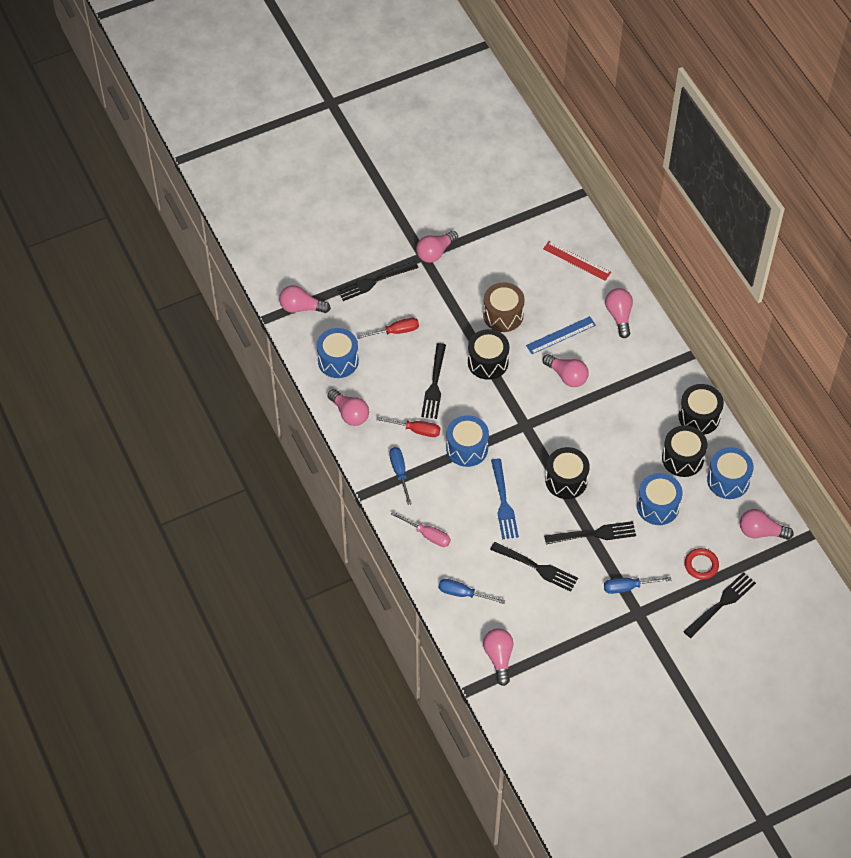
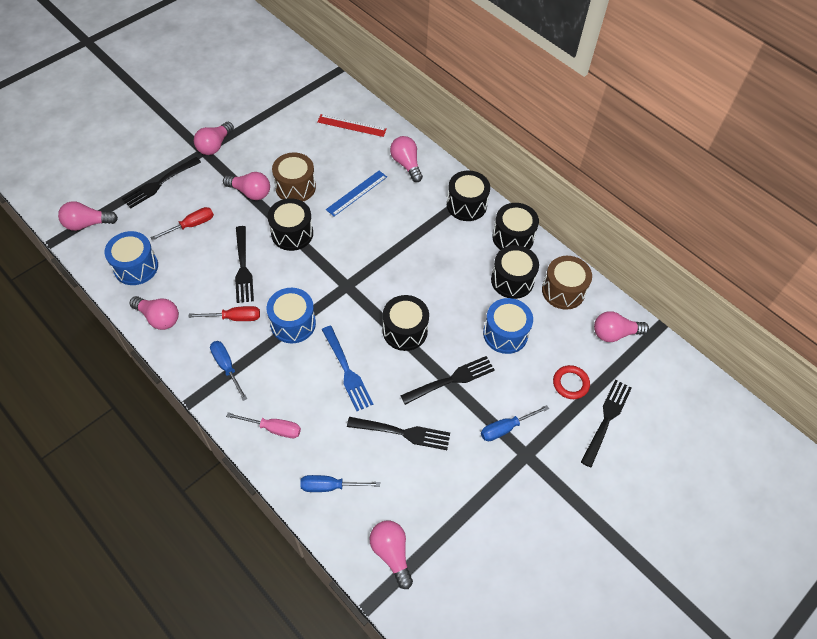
camera: 20 degrees left, 0 degrees up
(567, 376) = (374, 229): pink light bulb -> pink light bulb (250, 192)
(665, 373) = (466, 205): none -> black drum
(728, 480) = (563, 291): blue drum -> brown drum

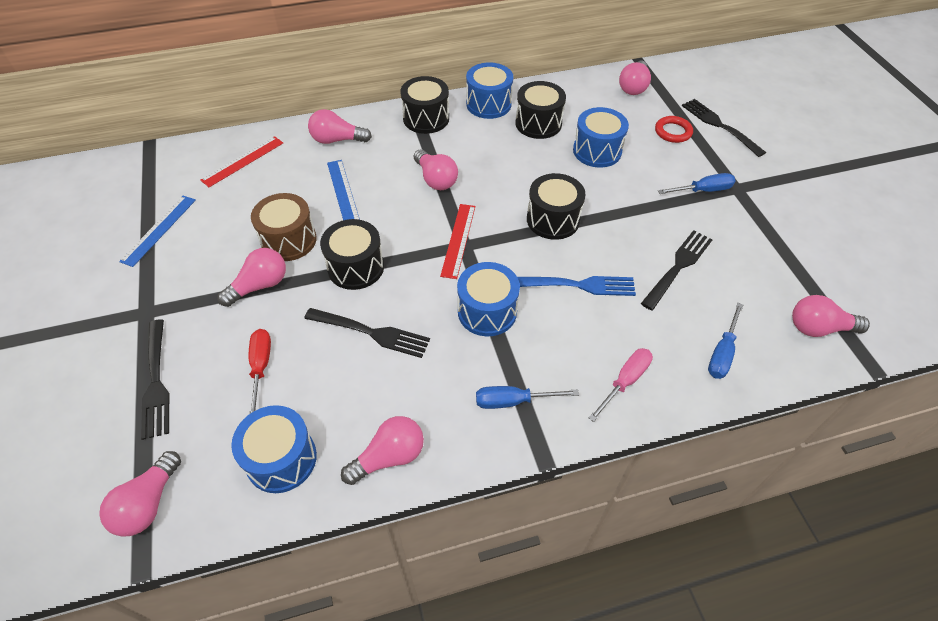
camera: 60 degrees left, 5 degrees down
(214, 145) = (148, 297): pink light bulb -> pink light bulb (436, 179)
(234, 318) = (443, 367): red screwdriver -> none
(267, 119) = (159, 230): none -> blue ruler
(349, 280) = (458, 240): none -> red ruler
(450, 380) = (631, 208): black fork -> none
(506, 428) = (703, 190): blue screwdriver -> blue screwdriver turned 105 degrees counterclockwise
(513, 237) = (488, 104): black drum -> blue drum
(563, 291) = (570, 98): brown drum -> none

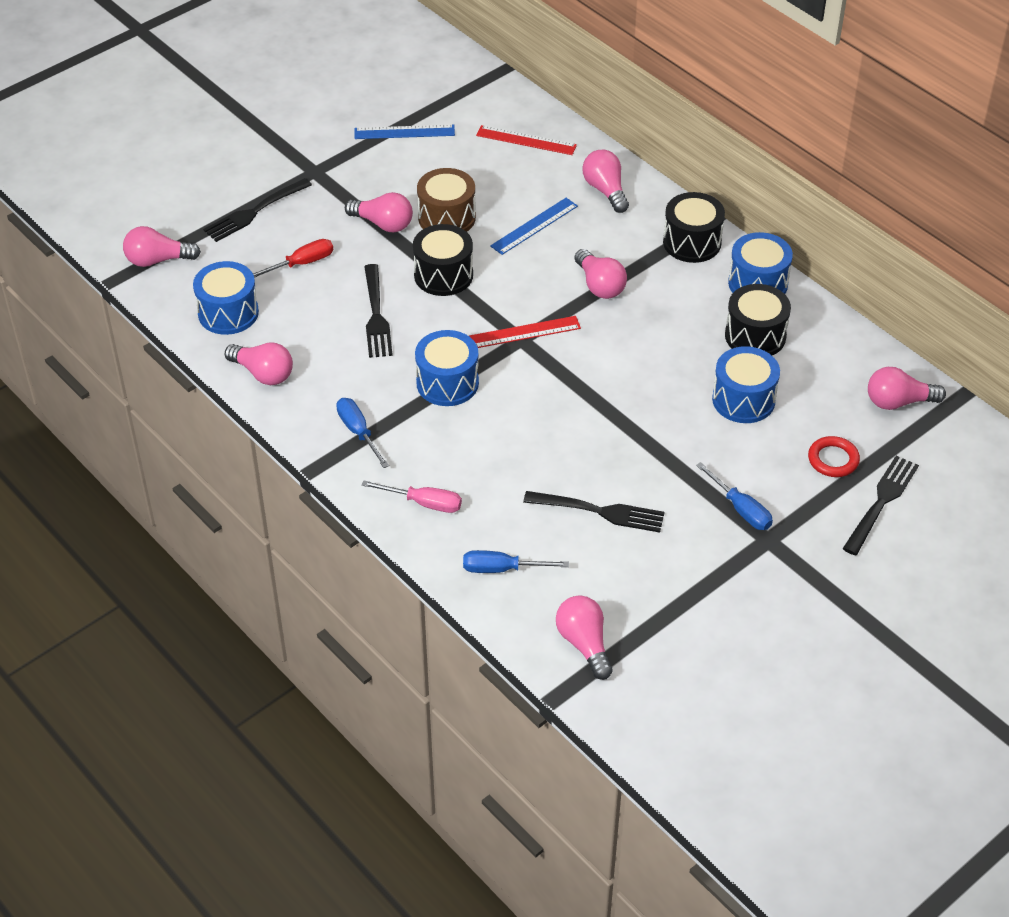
camera: 65 degrees right, 5 degrees down
(436, 179) = (599, 285): pink light bulb -> pink light bulb turned 60 degrees counterclockwise
(553, 219) = (603, 394): black drum -> none
(578, 285) = (522, 439): blue fork -> none

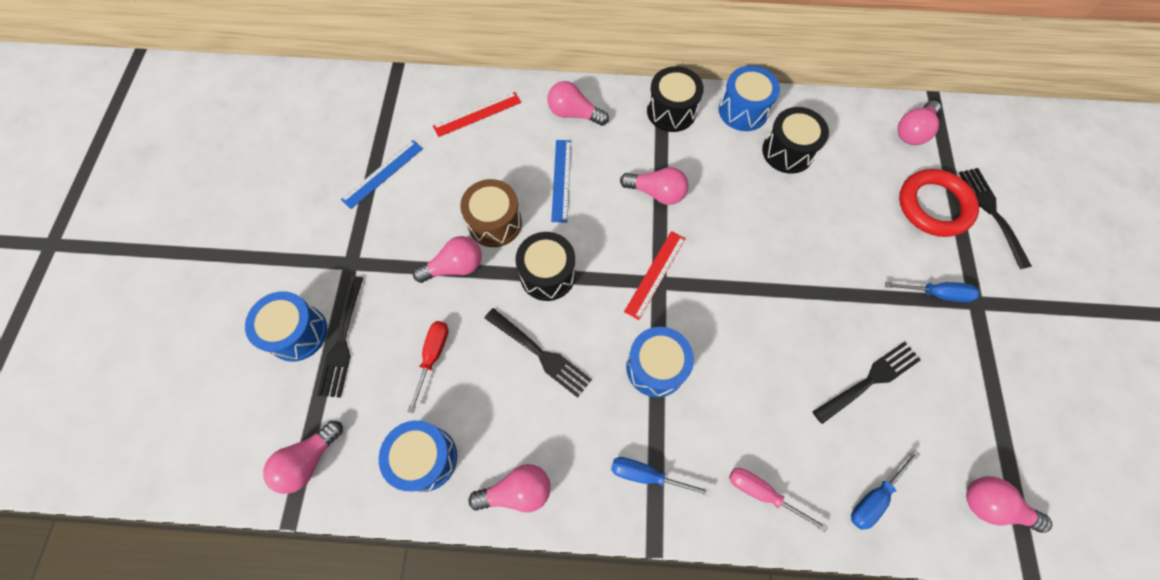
camera: 45 degrees left, 20 degrees up
(424, 503) = (762, 493): pink screwdriver -> pink screwdriver turned 120 degrees counterclockwise
(743, 400) = (838, 206): blue drum -> blue drum (298, 333)
(833, 459) = (934, 206): red ring -> red ring, size x1.76

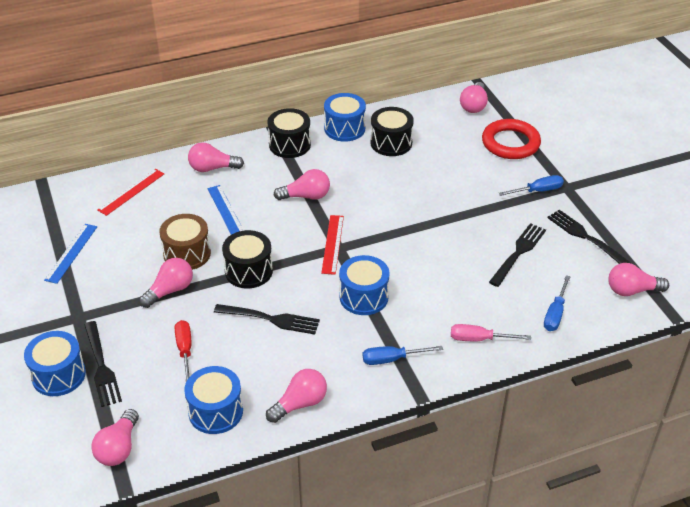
camera: 25 degrees left, 25 degrees down
(992, 213) = (552, 135): black fork -> black fork (586, 237)

